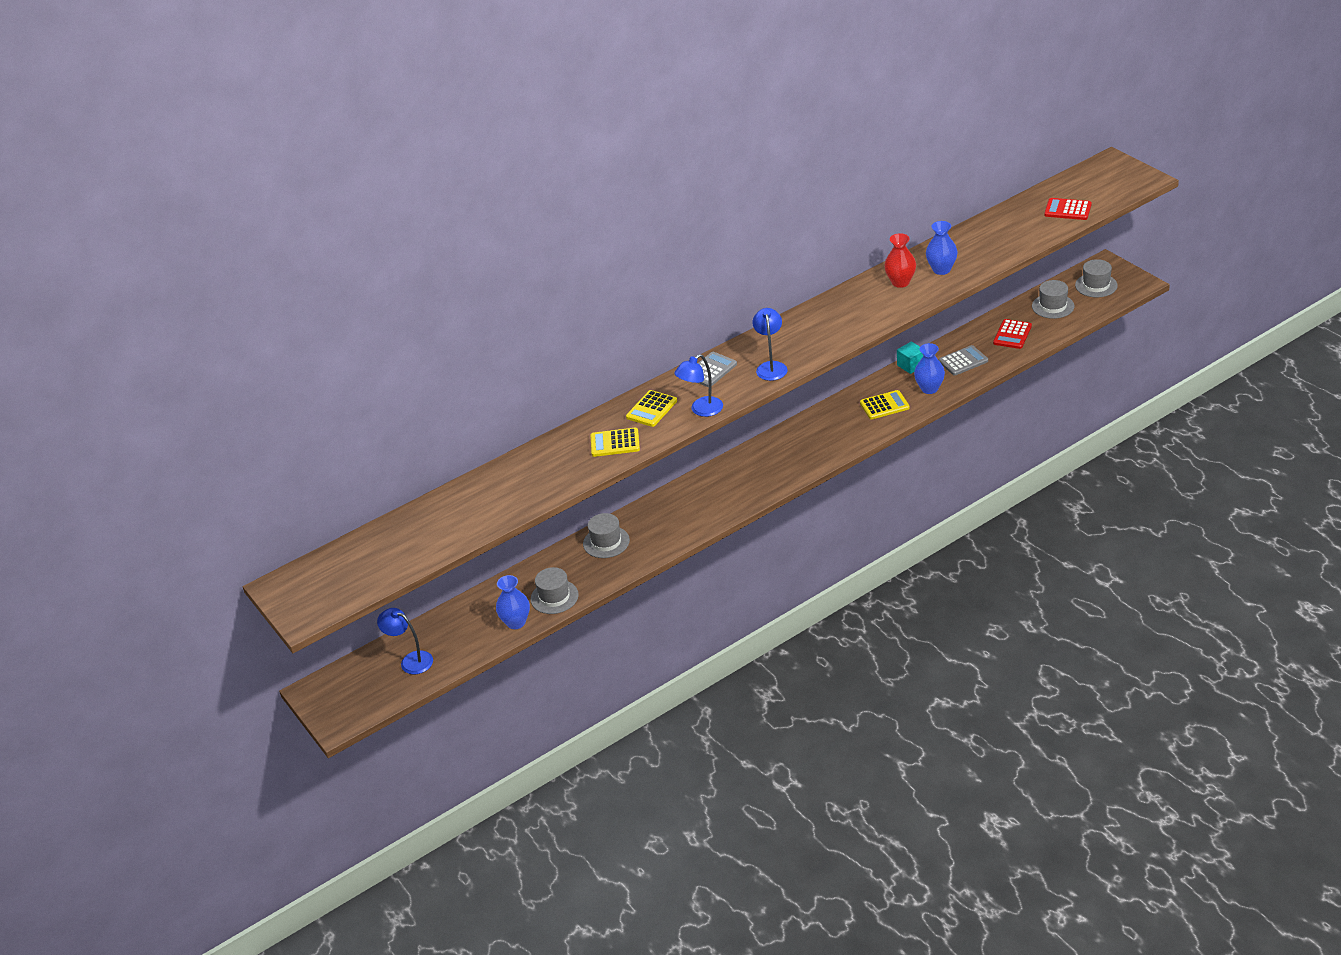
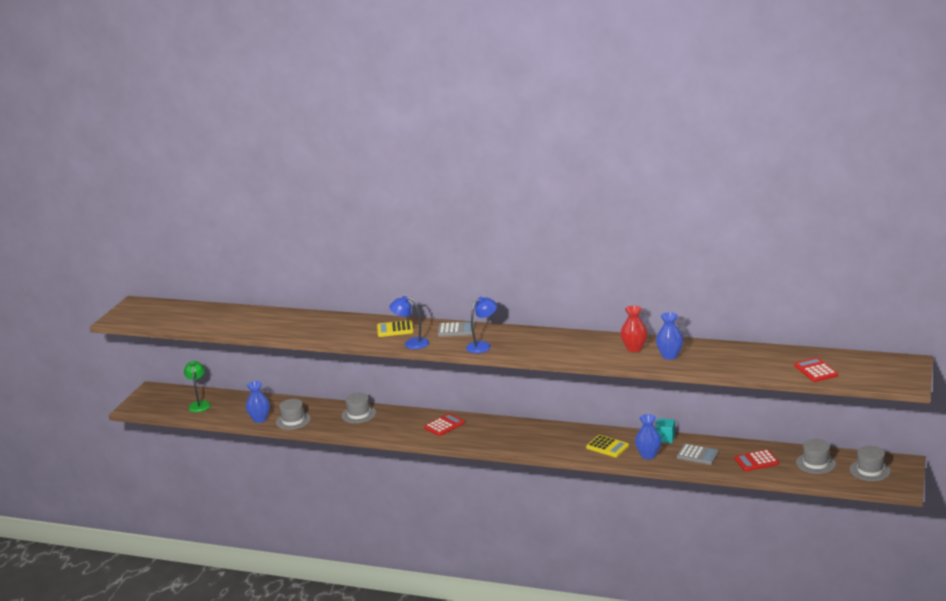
camera: 50 degrees right, 15 degrees down
(411, 660) = (199, 404): blue lamp -> green lamp
(615, 443) = (349, 333): yellow calculator -> none
(710, 491) = (444, 425): none -> red calculator

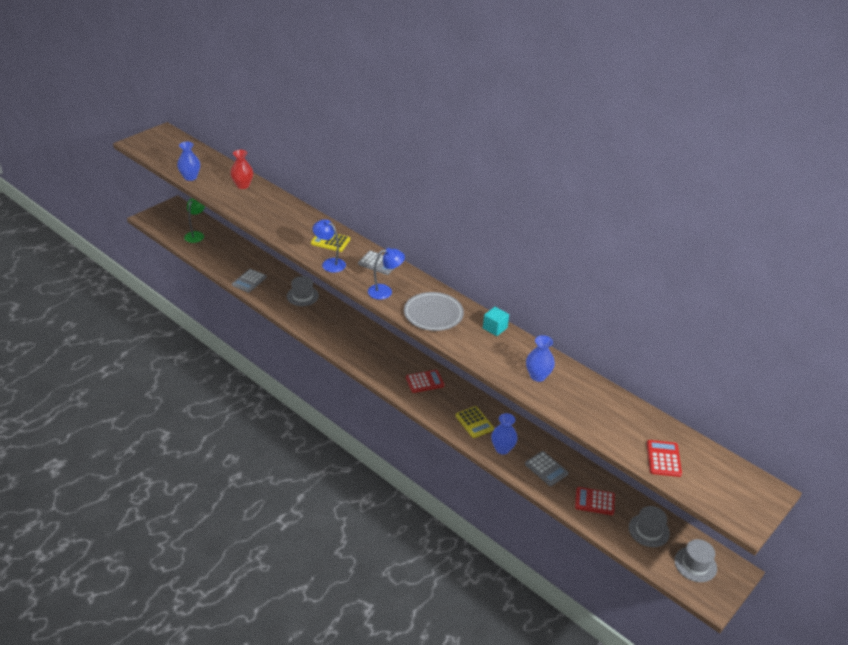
camera: 20 degrees right, 15 degrees up
(259, 419) = (226, 269): blue vase -> blue vase (190, 177)
(293, 420) = (249, 281): grey hat -> grey calculator
(444, 425) = (359, 337): red calculator -> red calculator (424, 382)
(541, 346) = (433, 314): none -> grey plate
(634, 348) = (513, 352): red vase -> red vase (243, 185)
(665, 438) = (532, 435): turquoise cube -> turquoise cube (495, 328)

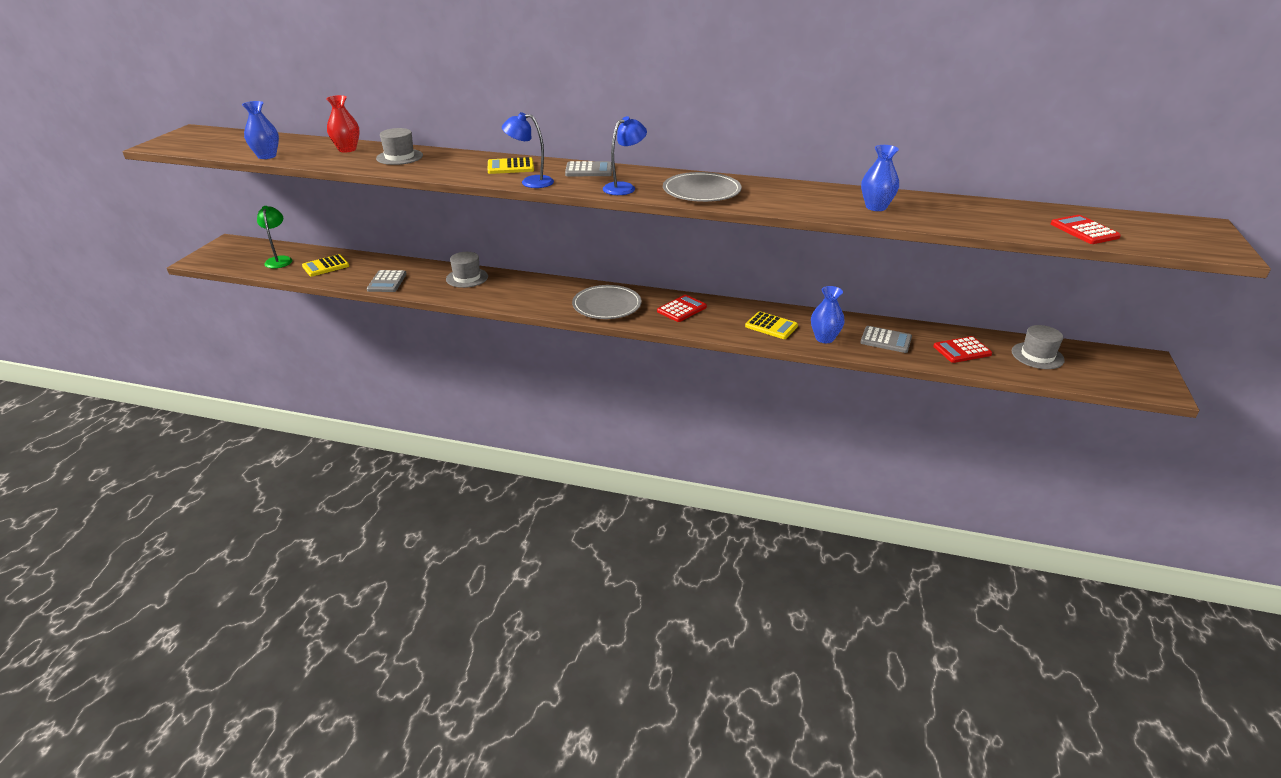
camera: 25 degrees left, 5 degrees down
(220, 251) = (326, 266): none -> yellow calculator
(376, 358) = (607, 305): none -> grey plate
(495, 328) = (781, 186): turquoise cube -> none
(695, 564) = (1110, 367): grey hat -> grey hat (399, 157)

